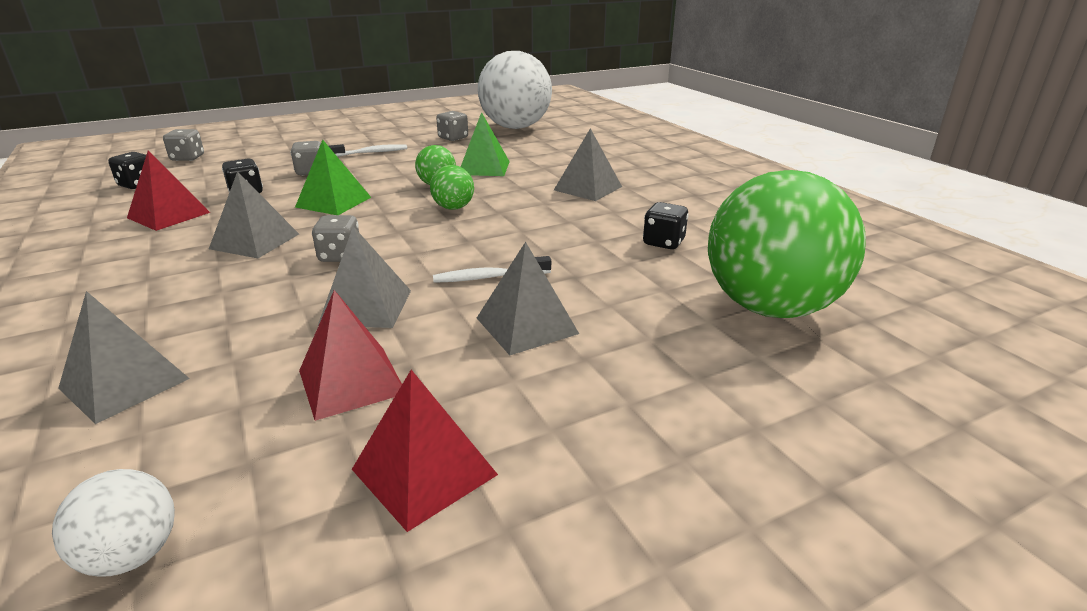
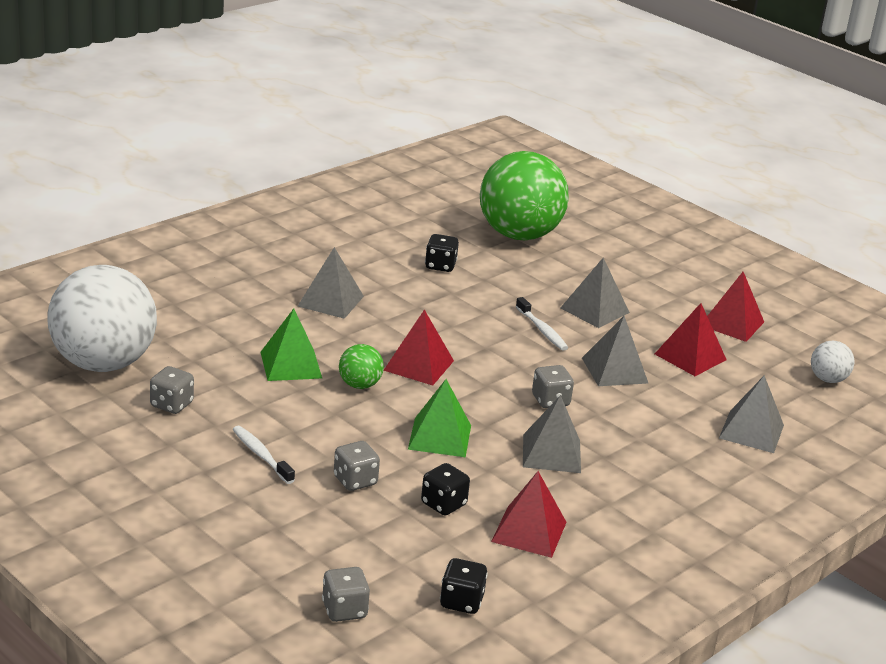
camera: 110 degrees left, 0 degrees up
(453, 208) = (418, 365): green ball -> red pyramid

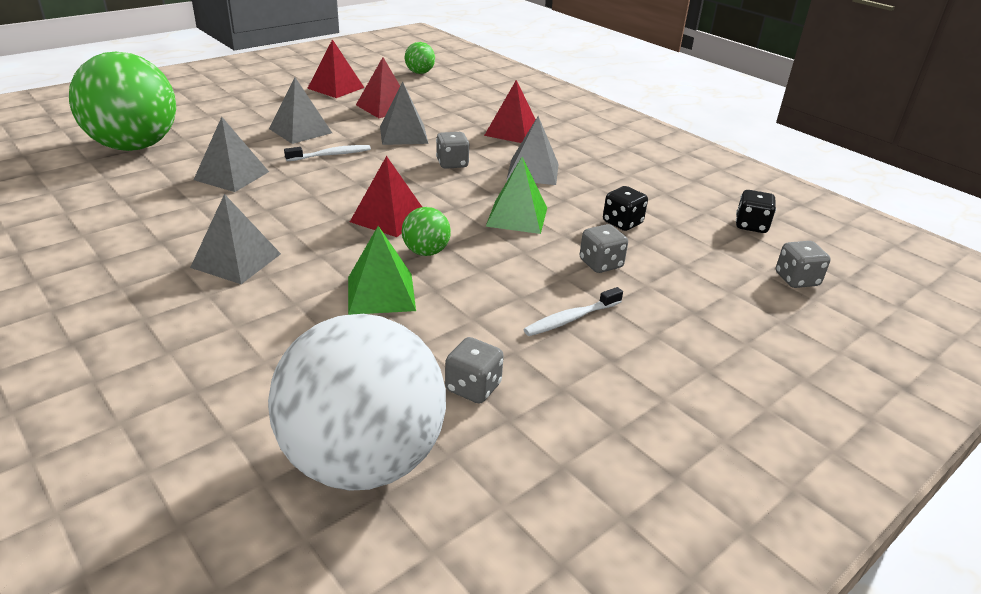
camera: 85 degrees left, 5 degrees up
(440, 266) = (181, 190): black dice -> none
(529, 532) = (645, 191): red pyramid -> red pyramid (512, 131)
(751, 431) = (489, 103): grey pyramid -> grey pyramid (231, 175)
(828, 379) = (420, 73): white ball -> green ball

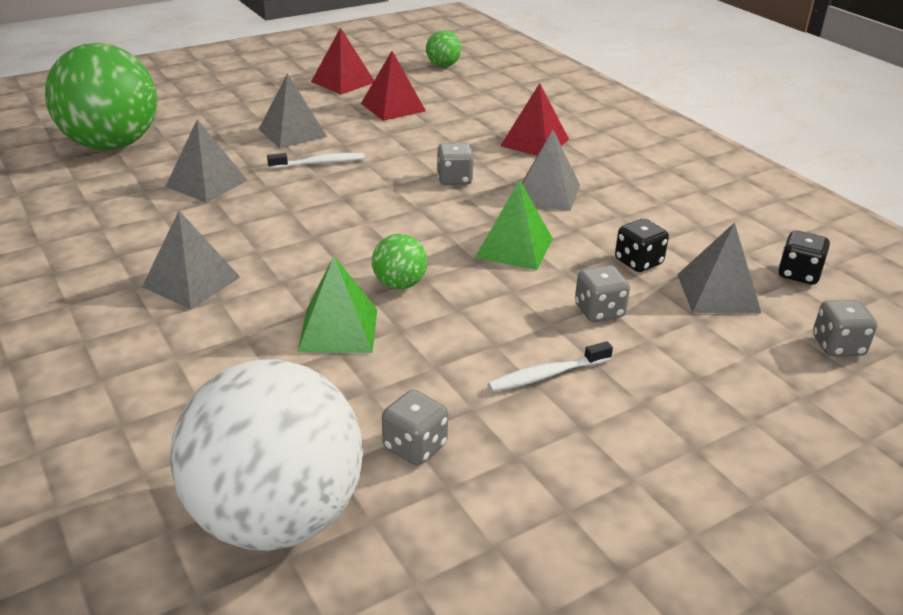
camera: 10 degrees right, 0 degrees up
(388, 217) = (367, 241): red pyramid -> none
(403, 135) = (407, 142): grey pyramid -> grey pyramid (718, 293)

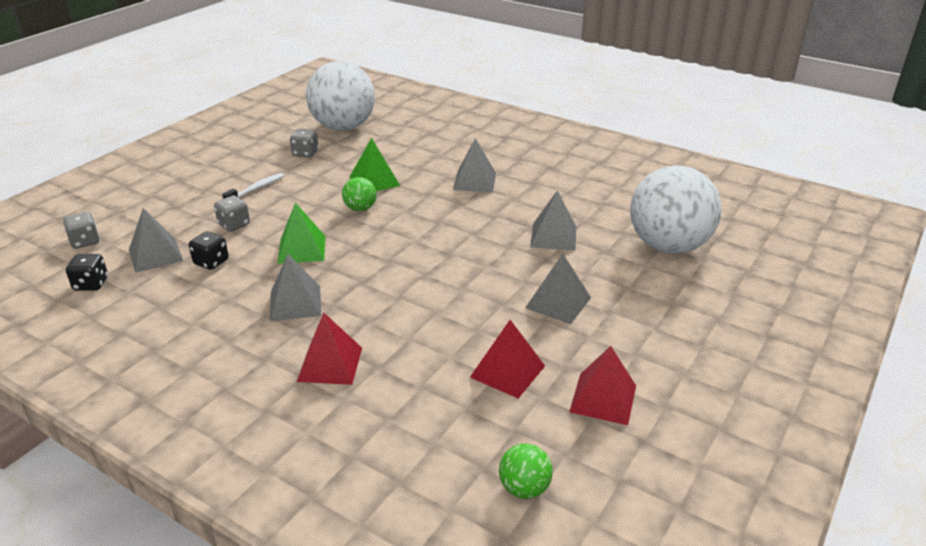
camera: 155 degrees right, 0 degrees up
(112, 145) = (668, 246): green ball -> white ball
(320, 163) = (497, 277): white toothbrush -> none
(454, 179) = (378, 294): grey dice -> none

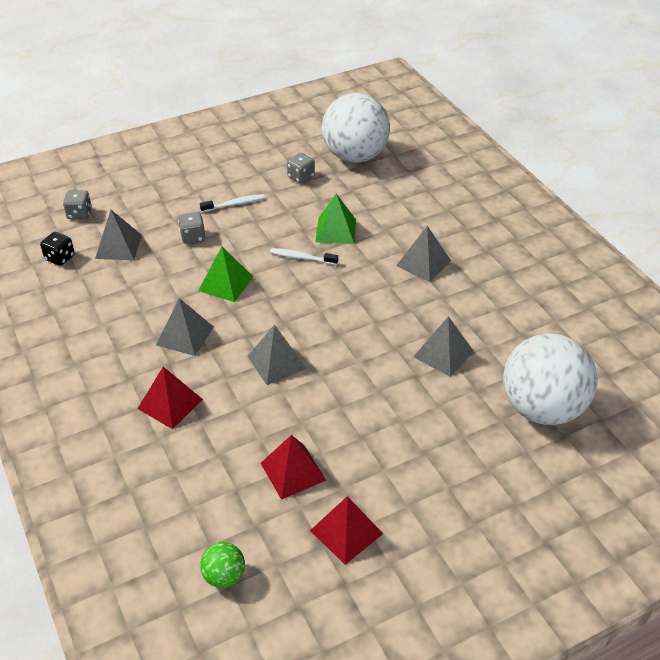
camera: 30 degrees right, 10 degrees up
(211, 262) = (152, 270): black dice -> none
(360, 209) = (301, 257): green ball -> white toothbrush
(558, 302) = (388, 424): grey pyramid -> grey pyramid (276, 362)

